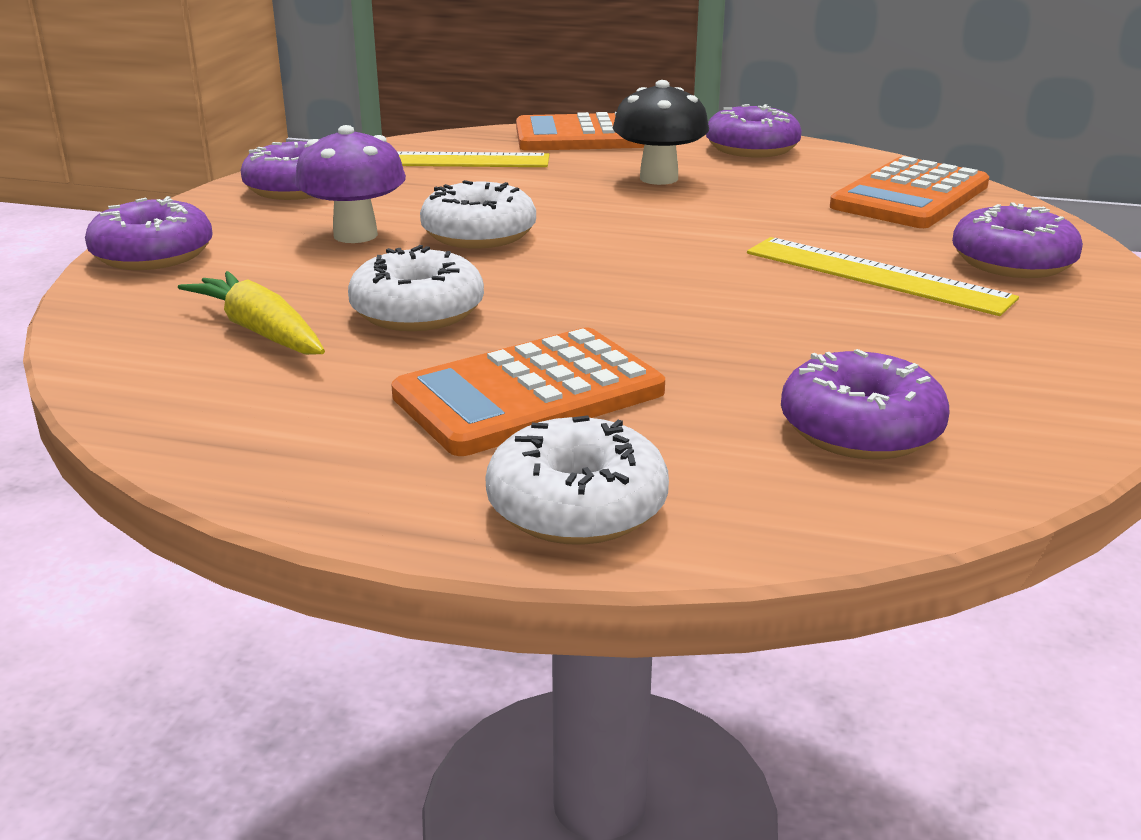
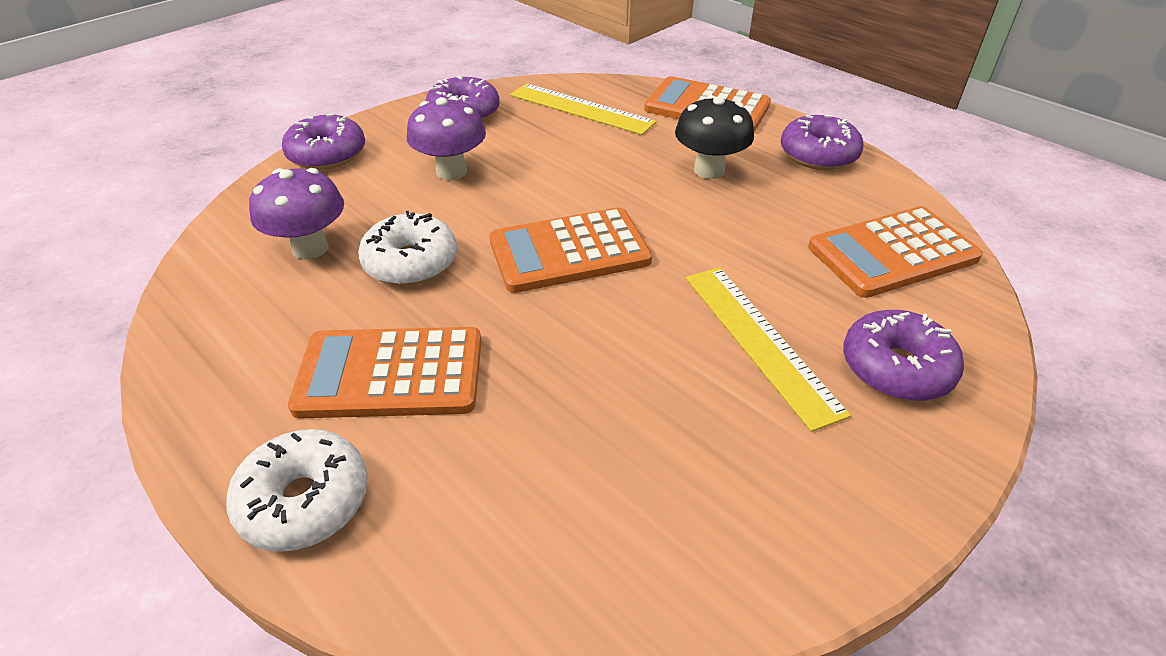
camera: 30 degrees right, 15 degrees up
(260, 331) = (310, 248): yellow carrot -> purple mushroom
(479, 234) = (525, 195): white donut -> none
(596, 263) = (569, 252): none -> orange calculator
(860, 429) = (560, 515): purple donut -> none

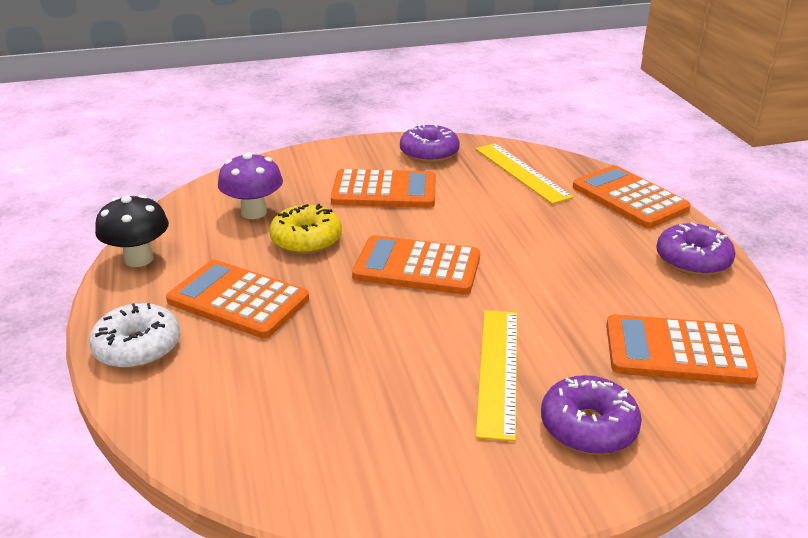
camera: 30 degrees right, 10 degrees down
(327, 154) = (313, 157): purple donut -> none
(411, 262) = (306, 240): white donut -> yellow donut
(451, 171) = (384, 190): purple mushroom -> orange calculator
(709, 170) = (581, 244): black mushroom -> black mushroom (139, 259)

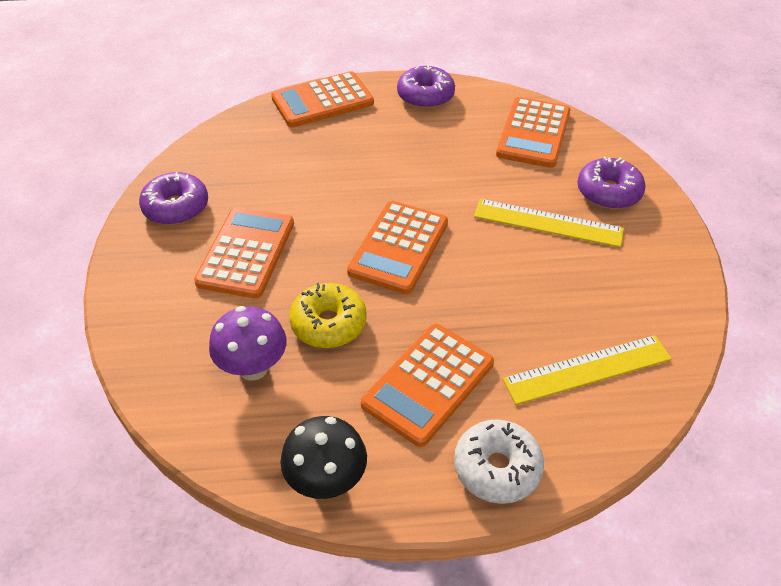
camera: 80 degrees left, 15 degrees up
(521, 172) = (249, 151): yellow ruler -> yellow ruler (587, 369)

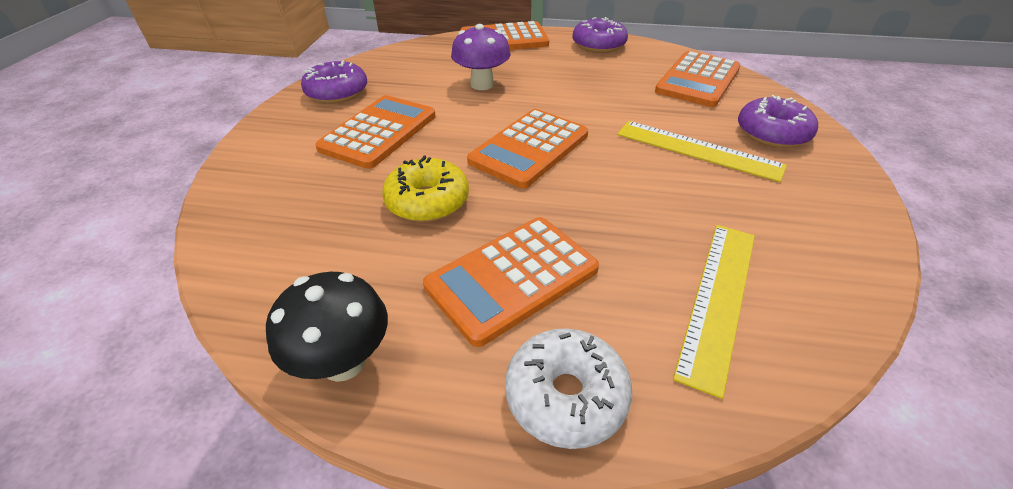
camera: 15 degrees right, 5 degrees down
(253, 368) = (329, 227): purple mushroom -> purple mushroom (482, 84)
(587, 369) = (718, 299): yellow ruler -> yellow ruler turned 60 degrees counterclockwise

